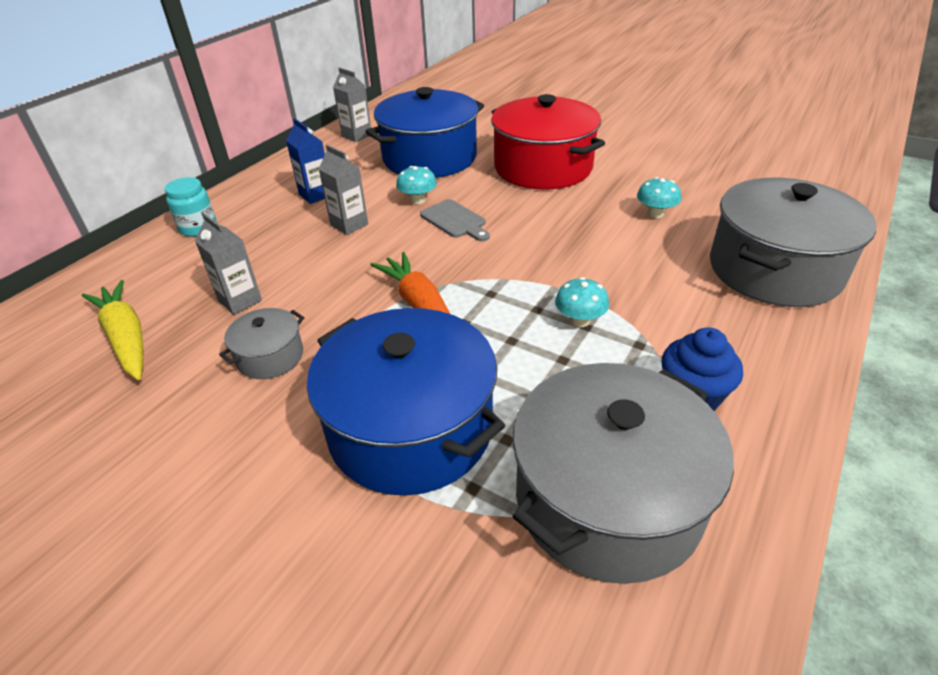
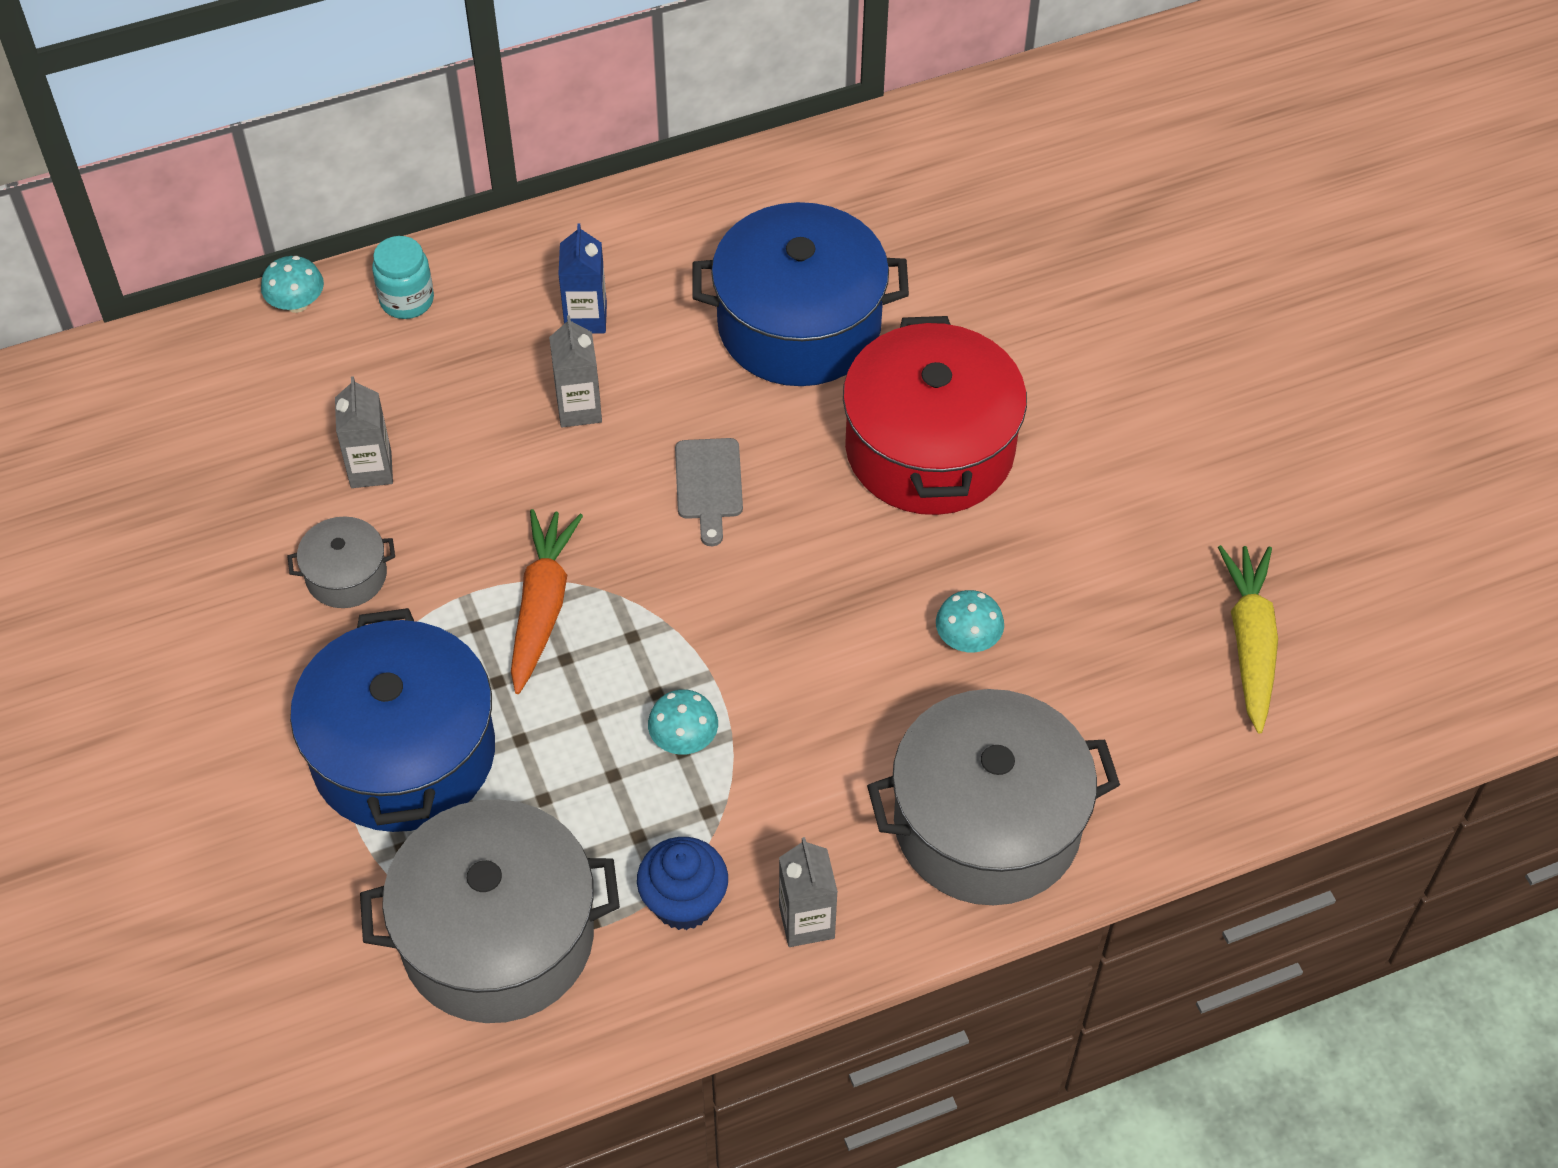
camera: 35 degrees right, 15 degrees up
(126, 338) = (233, 454): yellow carrot -> yellow carrot (1250, 643)
(356, 135) = (747, 201): grey carton -> grey carton (806, 922)
(418, 200) = (700, 412): turquoise mushroom -> turquoise mushroom (296, 303)

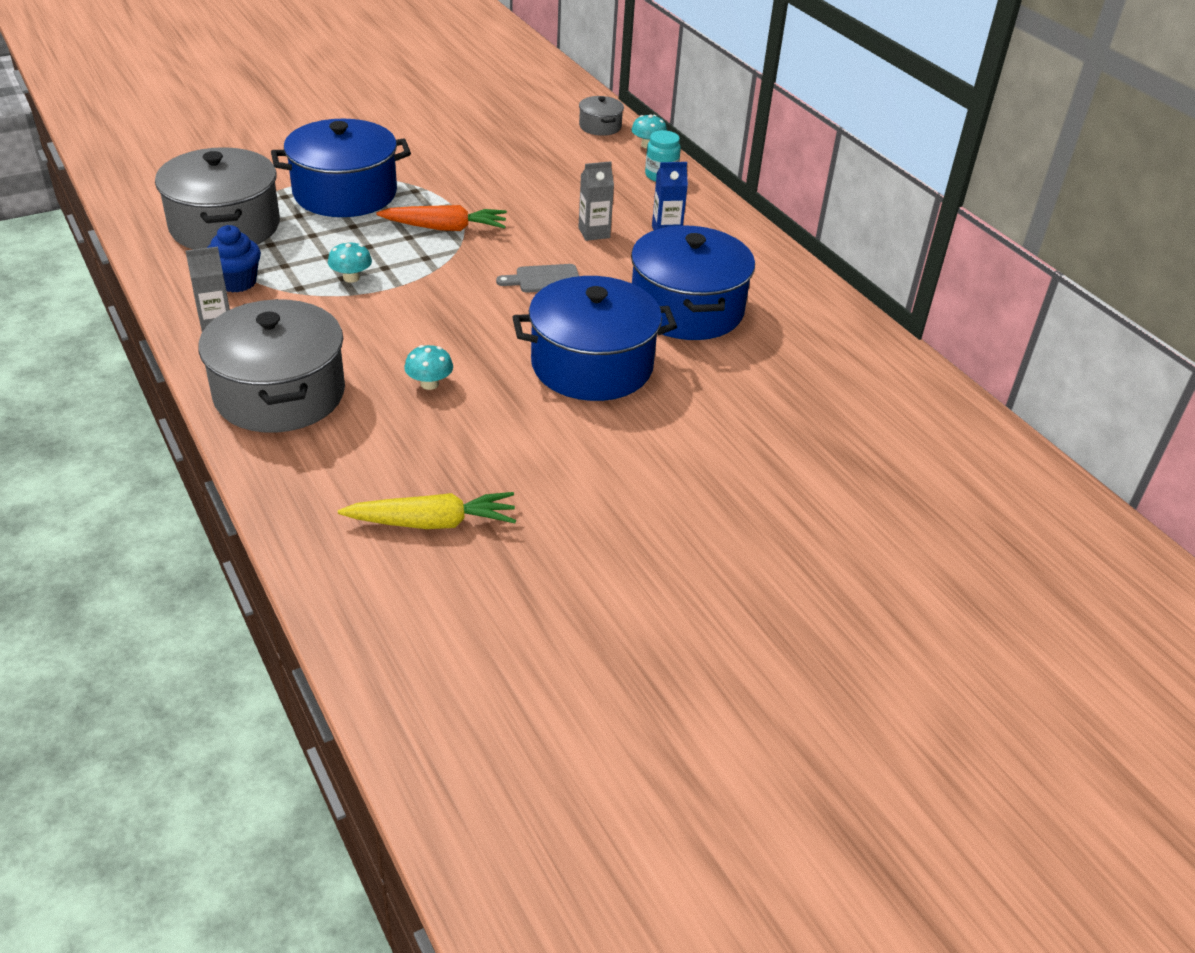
camera: 80 degrees right, 15 degrees down
(346, 575) = (461, 170): grey pot -> grey pot (600, 126)
(371, 469) = (535, 173): grey carton -> none
(929, 448) = (592, 365): red pot -> blue pot

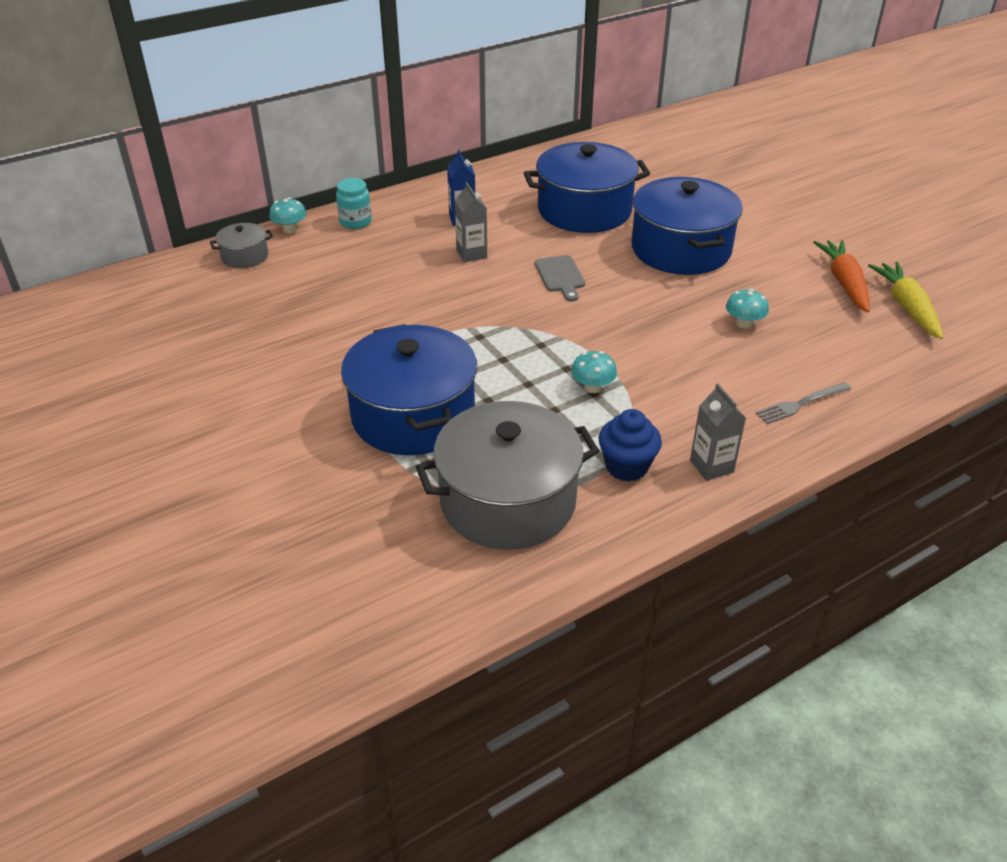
camera: 90 degrees left, 0 degrees up
(279, 394) = (800, 404): grey pot -> grey fork
(445, 228) = (479, 338): orange carrot -> orange carrot (844, 283)

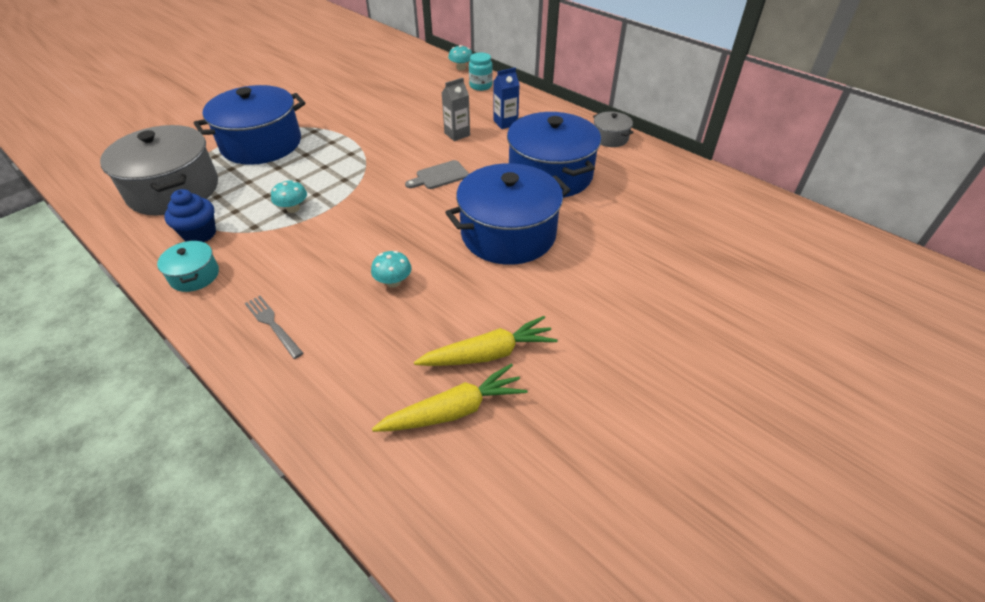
camera: 75 degrees right, 5 degrees up
(245, 256) = (423, 62): grey pot -> grey pot (610, 138)
(711, 466) = (194, 275): grey carton -> turquoise pot
(844, 283) = (488, 354): orange carrot -> yellow carrot

